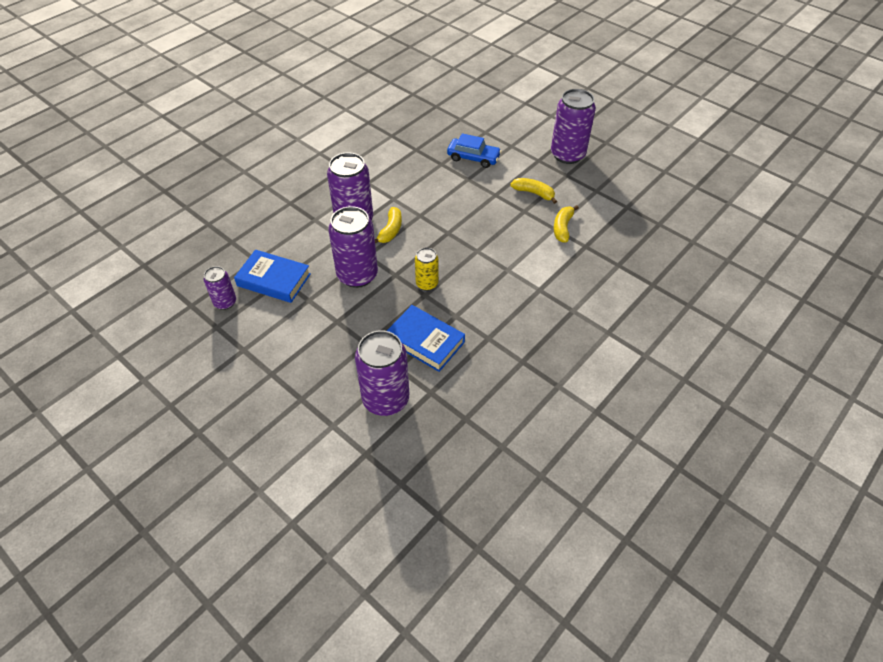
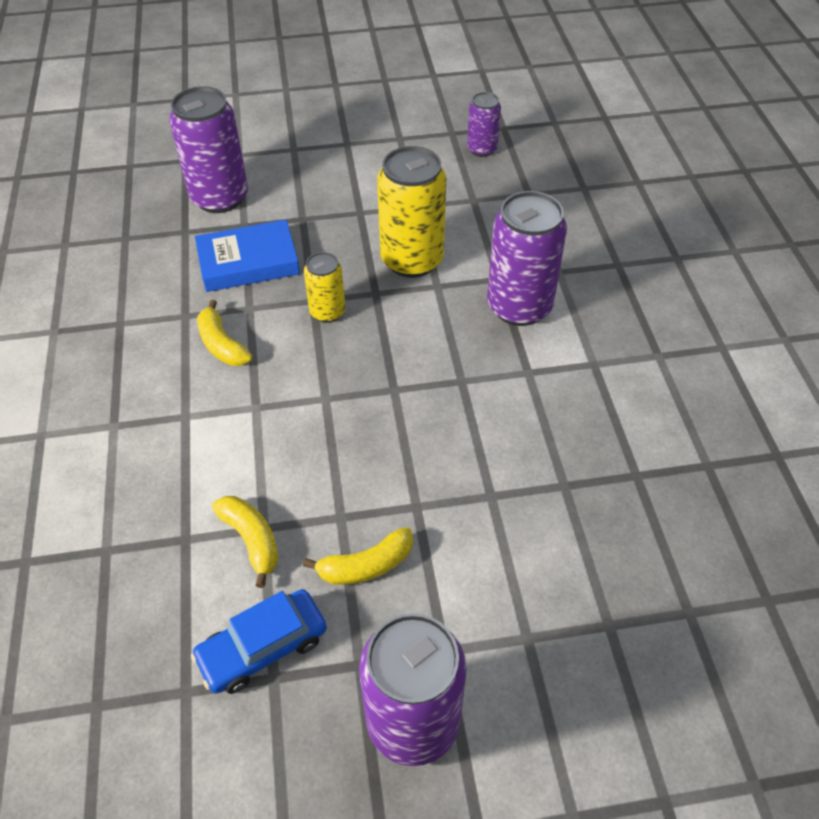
camera: 130 degrees right, 0 degrees up
(274, 280) = (479, 194): blue book -> none
(357, 275) = (412, 260): purple can -> yellow can
(390, 230) = (461, 332): yellow banana -> yellow banana (222, 344)
(473, 158) = (542, 544): blue car -> blue car (263, 647)

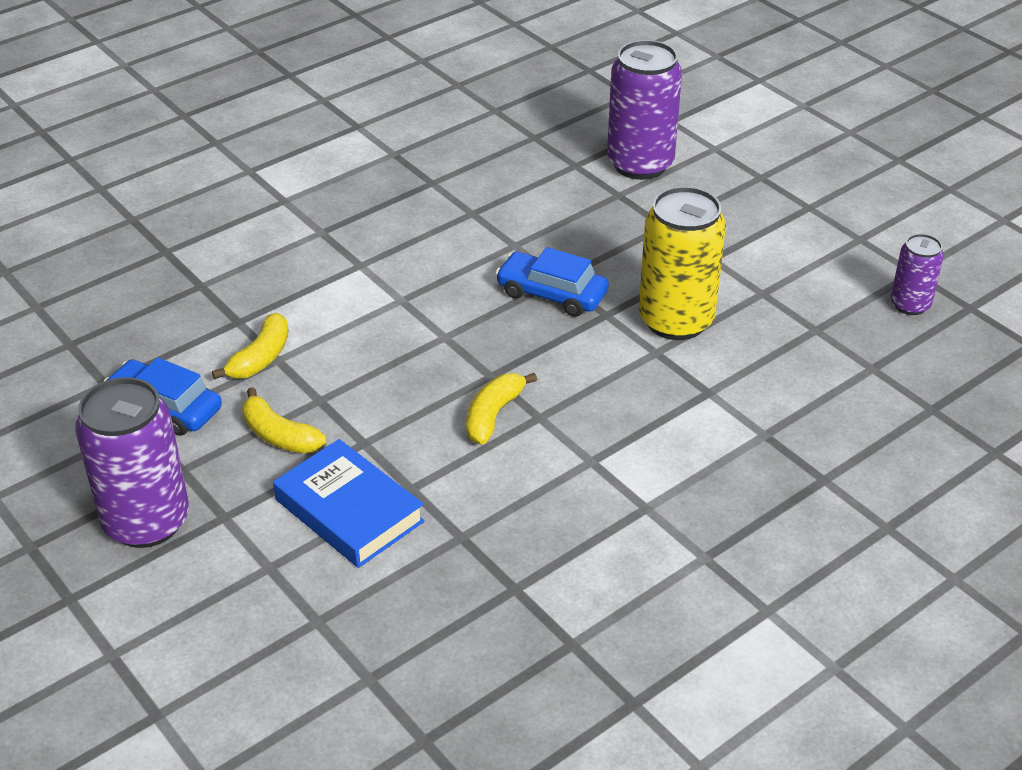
camera: 60 degrees right, 10 degrees down
(222, 344) = (456, 248): yellow banana -> yellow banana (493, 415)
(248, 262) = (571, 219): blue book -> blue book (349, 511)
(327, 312) = (552, 294): yellow can -> blue car
(519, 307) = (680, 422): purple can -> none

